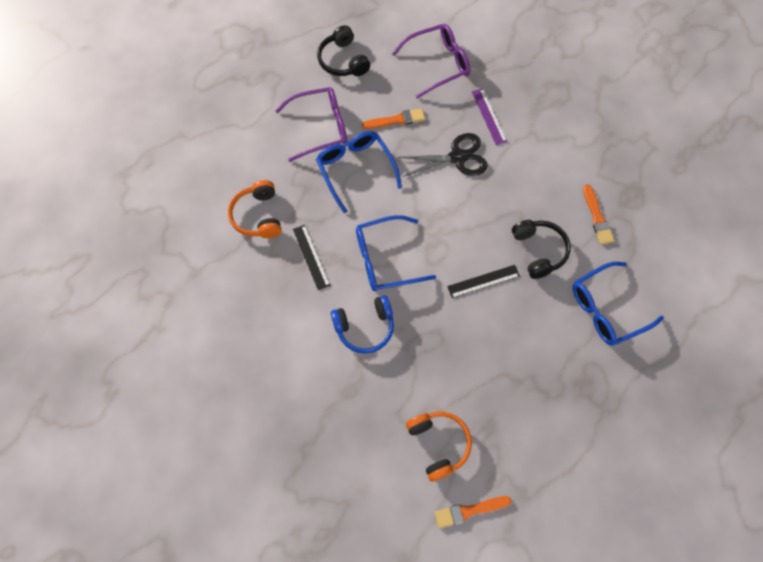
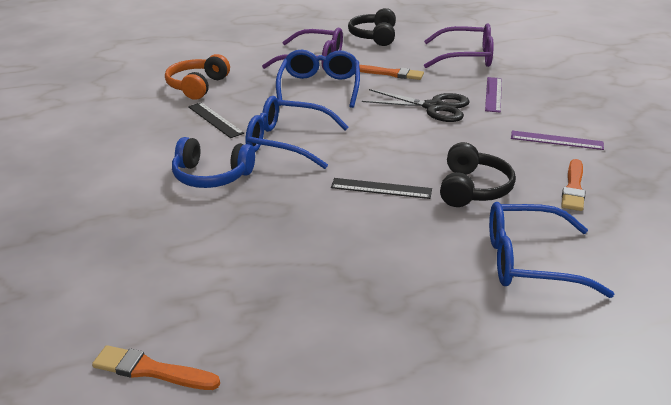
camera: 30 degrees right, 35 degrees down
(311, 257) = (215, 120): black ruler -> black ruler turned 45 degrees counterclockwise
(438, 444) = (186, 291): orange headphones -> none
(561, 162) = (556, 140): none -> purple ruler

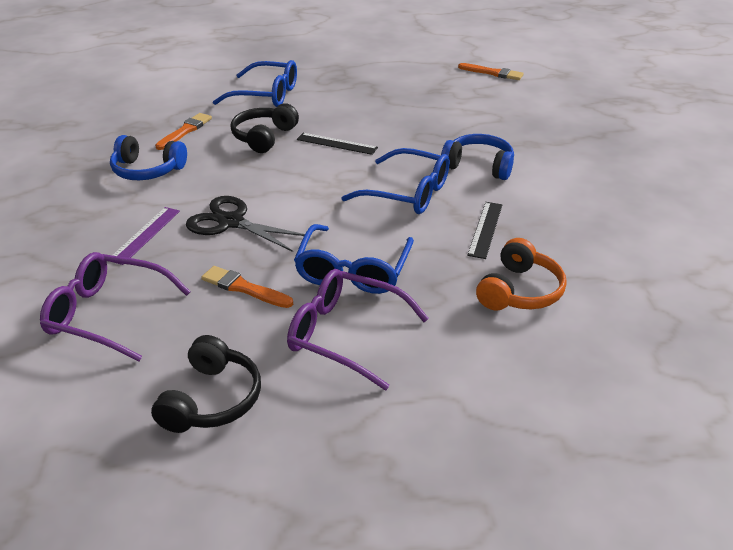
camera: 170 degrees left, 5 degrees up
(215, 120) = (485, 229): black ruler -> black ruler turned 45 degrees clockwise
(556, 140) = (147, 170): purple ruler -> blue headphones

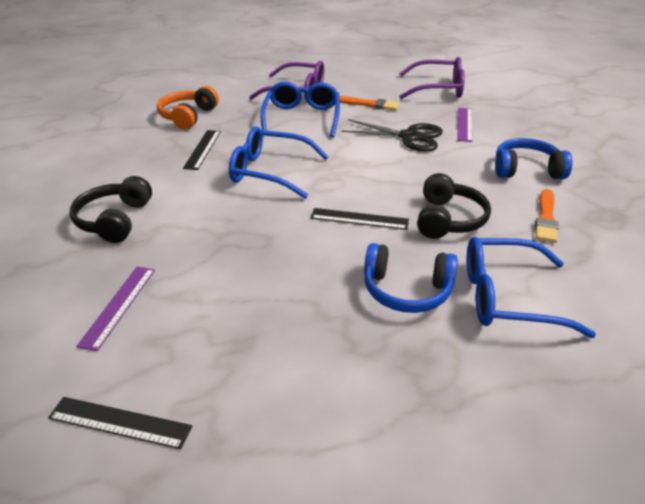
camera: 170 degrees right, 0 degrees up
(212, 399) = (353, 69): black headphones -> black headphones (114, 220)
(479, 166) = (195, 206): blue headphones -> blue headphones (406, 290)
(493, 73) = (119, 422): orange brush -> black ruler
(515, 110) = (119, 306): none -> purple ruler

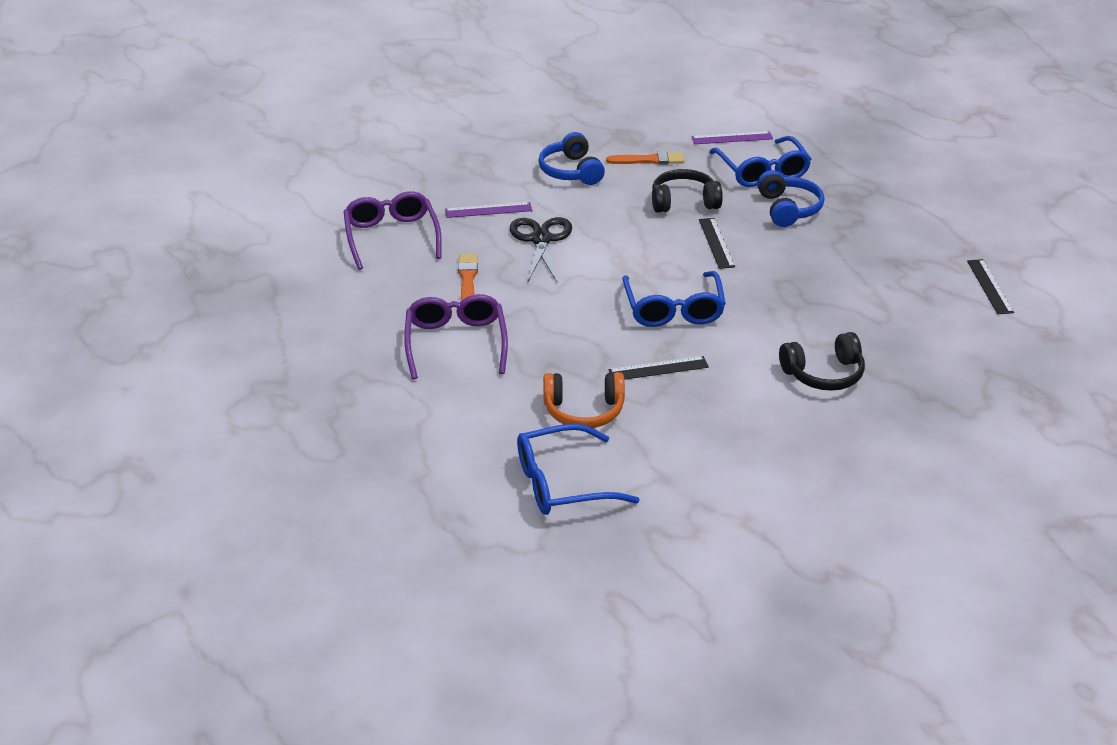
camera: 110 degrees left, 0 degrees up
(119, 306) = (912, 326): purple ruler -> purple ruler (732, 138)
(302, 118) = (535, 319): blue glasses -> blue glasses (563, 483)

